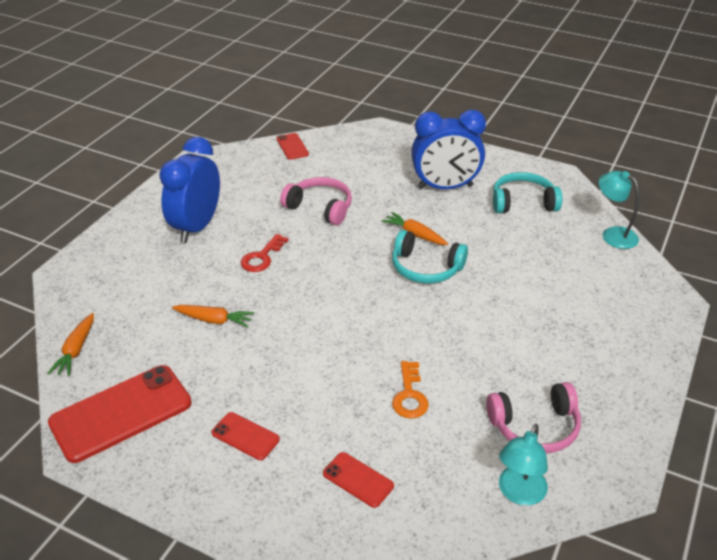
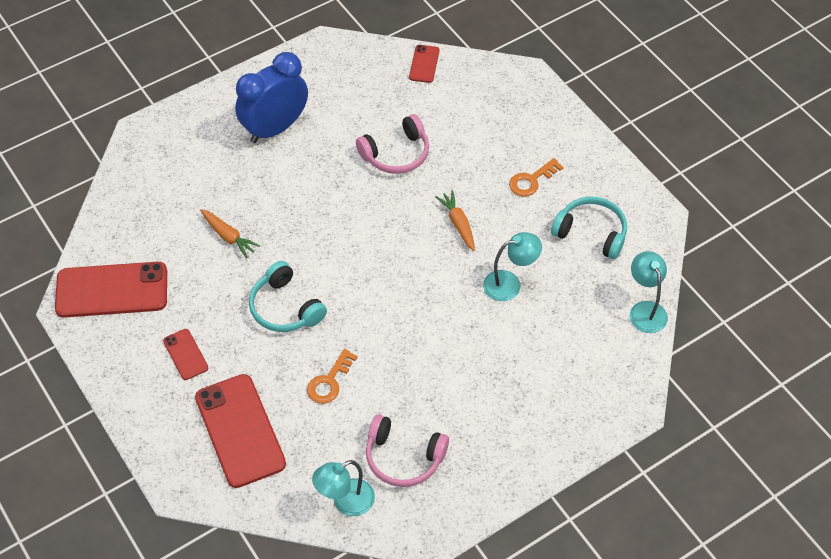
camera: 30 degrees right, 15 degrees up
(76, 350) = (111, 216): orange carrot -> none
(262, 257) = (308, 188): red key -> none
(320, 208) = (396, 154): pink headphones -> pink headphones turned 90 degrees clockwise
(358, 480) = (240, 430): red phone -> red phone, size x2.06
(426, 268) = (439, 265): turquoise headphones -> turquoise headphones (285, 308)
(445, 187) = (531, 180): blue clock -> orange key
(495, 258) = (510, 284): none -> turquoise lamp

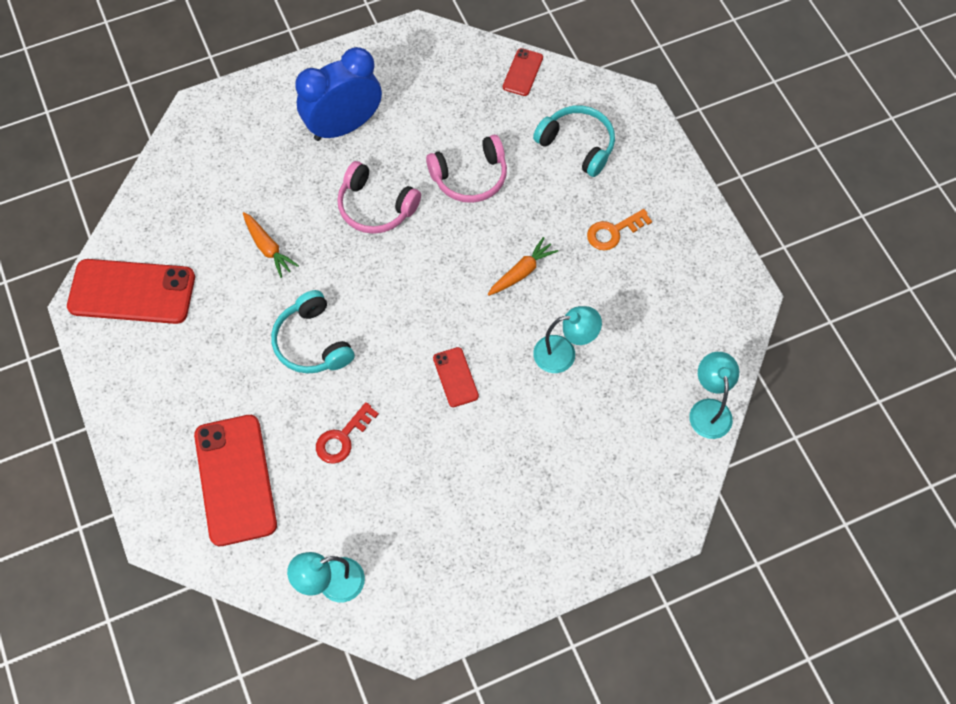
camera: 10 degrees right, 10 degrees up
(185, 354) = (195, 380): red phone -> red phone (455, 377)
(329, 381) = (342, 438): orange key -> red key
(403, 457) = (405, 542): pink headphones -> pink headphones (375, 207)
(458, 224) = (521, 272): orange carrot -> orange carrot turned 60 degrees clockwise
(591, 233) = (667, 306): turquoise headphones -> turquoise headphones (577, 145)

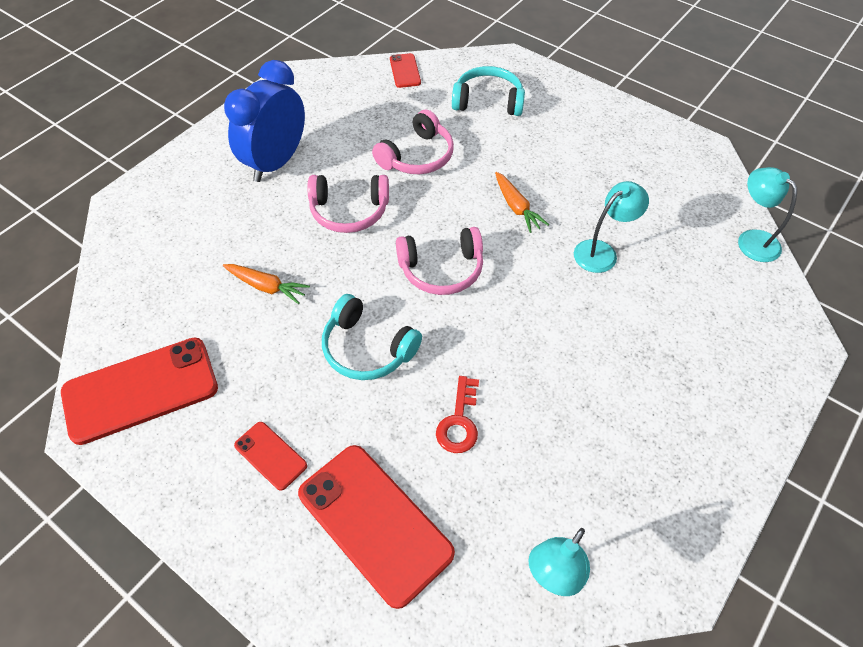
camera: 30 degrees left, 10 degrees down
(416, 301) = (441, 269): none -> pink headphones
(455, 377) = (525, 314): red phone -> red phone (270, 455)
(521, 272) = (516, 207): orange carrot -> orange carrot turned 135 degrees clockwise
(613, 232) = (566, 147): orange key -> none

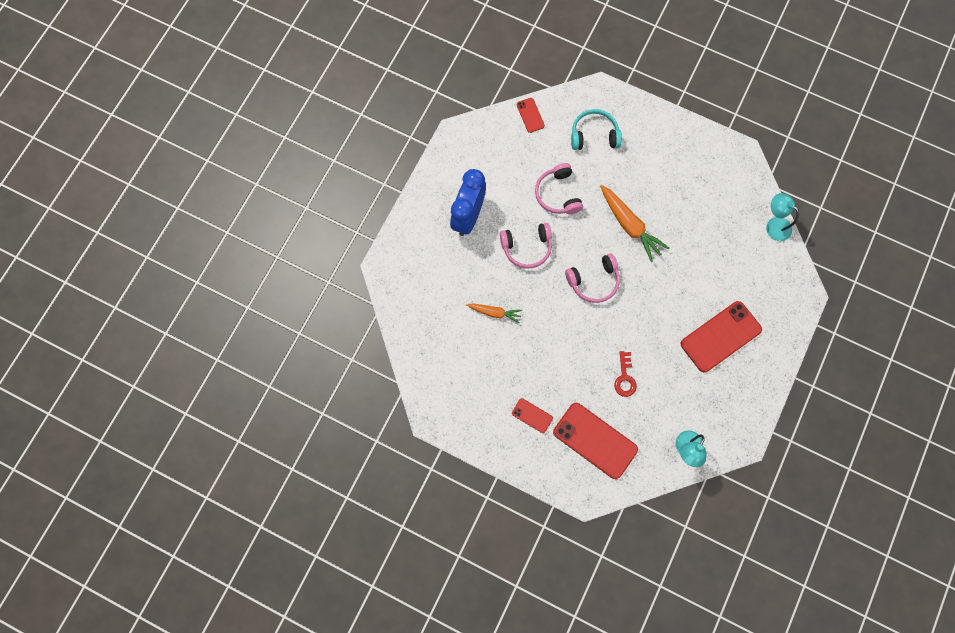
camera: 10 degrees left, 20 degrees up
(141, 390) = (449, 392): red phone -> red phone (720, 336)
(367, 348) = (564, 343): turquoise headphones -> none
(417, 156) = (558, 194): pink headphones -> pink headphones turned 135 degrees clockwise
(516, 207) = (629, 225): orange carrot -> orange carrot, size x1.71
(602, 252) = (686, 250): turquoise lamp -> none

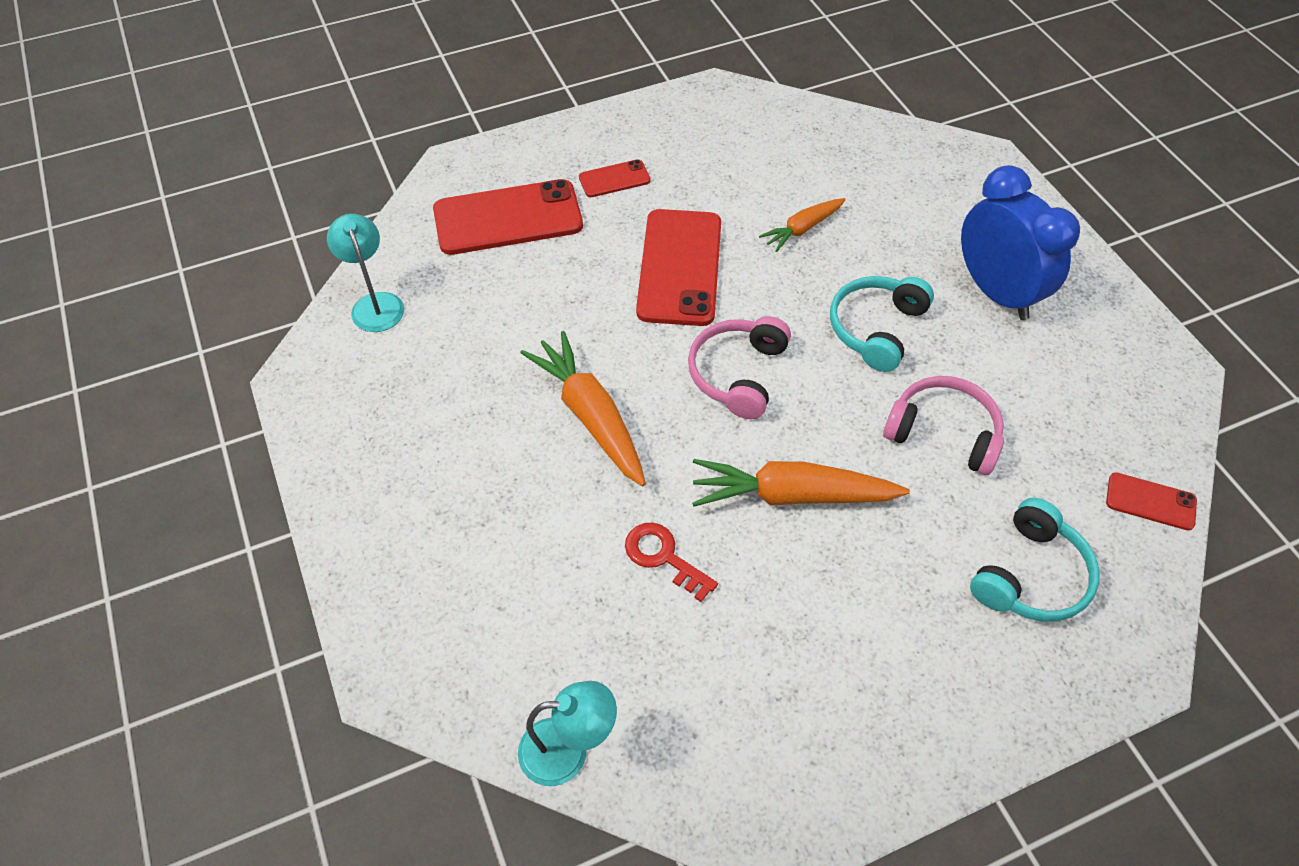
camera: 130 degrees right, 20 degrees down
(527, 247) = (876, 329): pink headphones -> turquoise headphones
(624, 378) = (551, 307): red key -> red key (664, 557)
(660, 317) = (591, 417): none -> orange carrot
(720, 336) = (471, 476): red phone -> red phone (679, 267)

